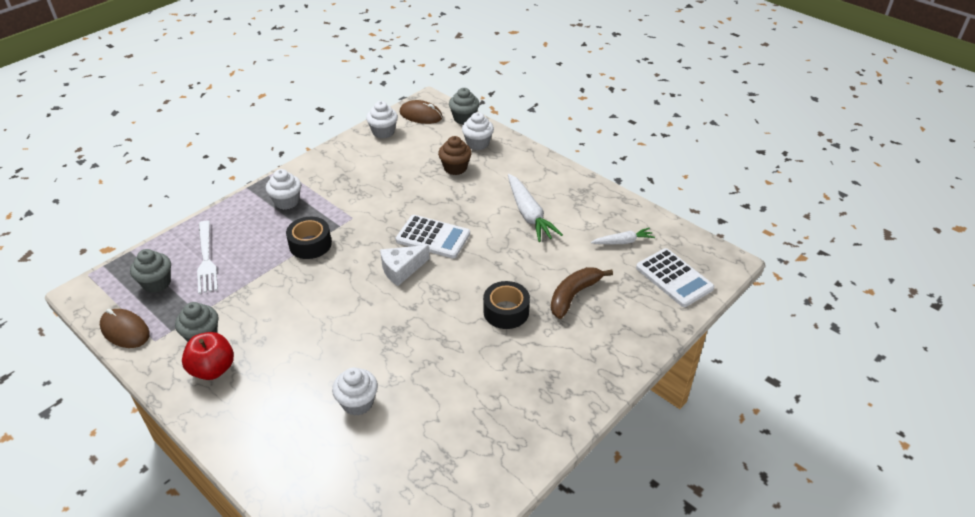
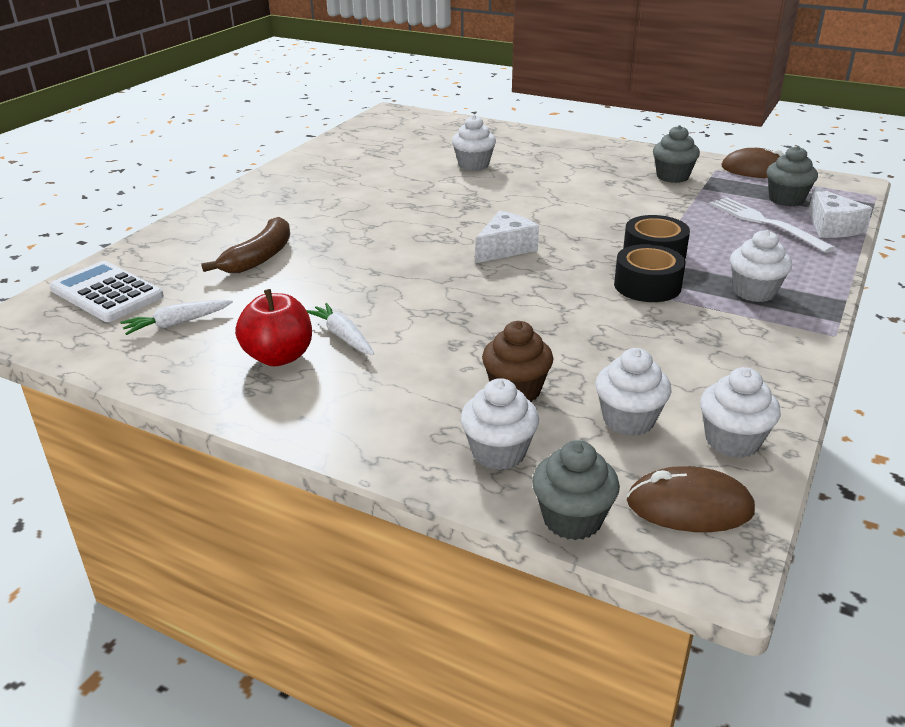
camera: 165 degrees right, 10 degrees down
(169, 246) = (832, 227): none -> white cheese
(213, 369) = (632, 163): red apple -> red apple (279, 357)
(416, 147) = (628, 420): none -> white cupcake
(433, 237) = (486, 285): white calculator -> none
(506, 311) = (347, 233): black tape -> black tape (647, 285)
(529, 214) = (343, 336): white carrot -> white carrot, size x0.59

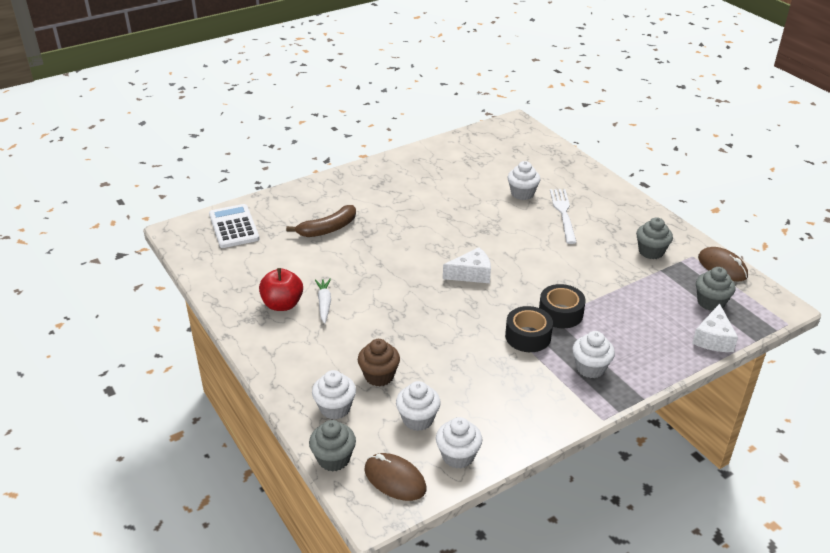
camera: 30 degrees right, 5 degrees up
(177, 323) = (252, 262): white carrot -> none
(765, 223) = (668, 317): white fork -> white fork (563, 213)

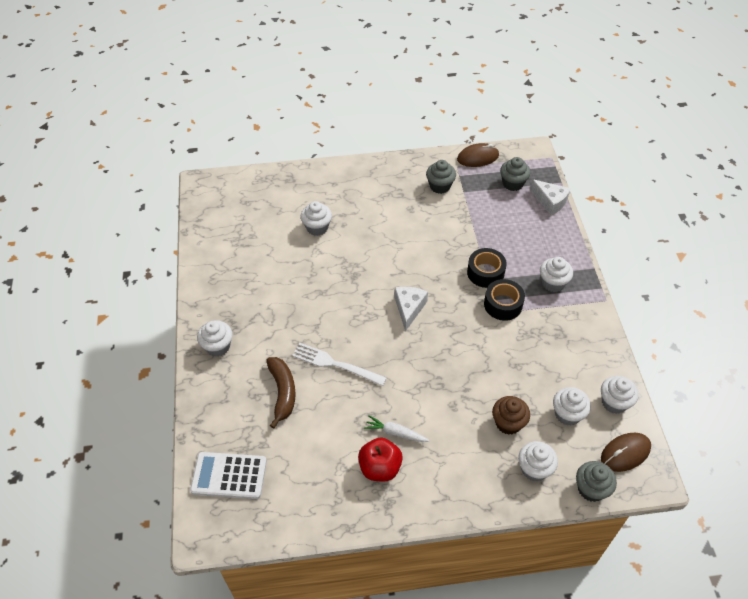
camera: 65 degrees left, 15 degrees up
(352, 183) = (218, 346): none -> white cupcake
(563, 213) = (361, 214): white fork -> white fork (335, 364)

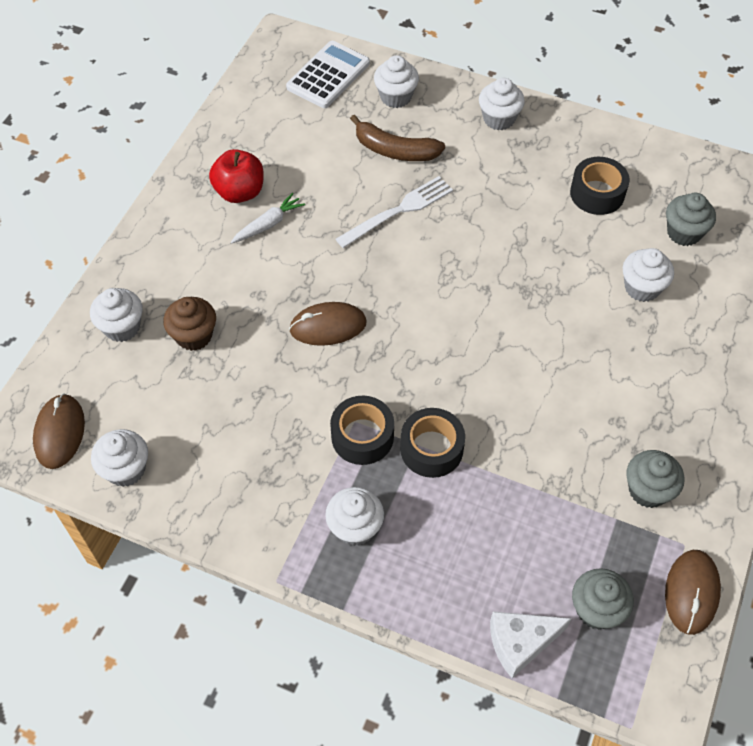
camera: 120 degrees right, 5 degrees up
(256, 271) = (597, 193): none -> black tape
(409, 308) = (430, 323): white cheese -> none
(448, 356) = (328, 326): none -> brown mouse
(567, 414) = (154, 405): white cupcake -> white cupcake (395, 97)
(591, 489) = (54, 367): grey cupcake -> grey cupcake (684, 233)

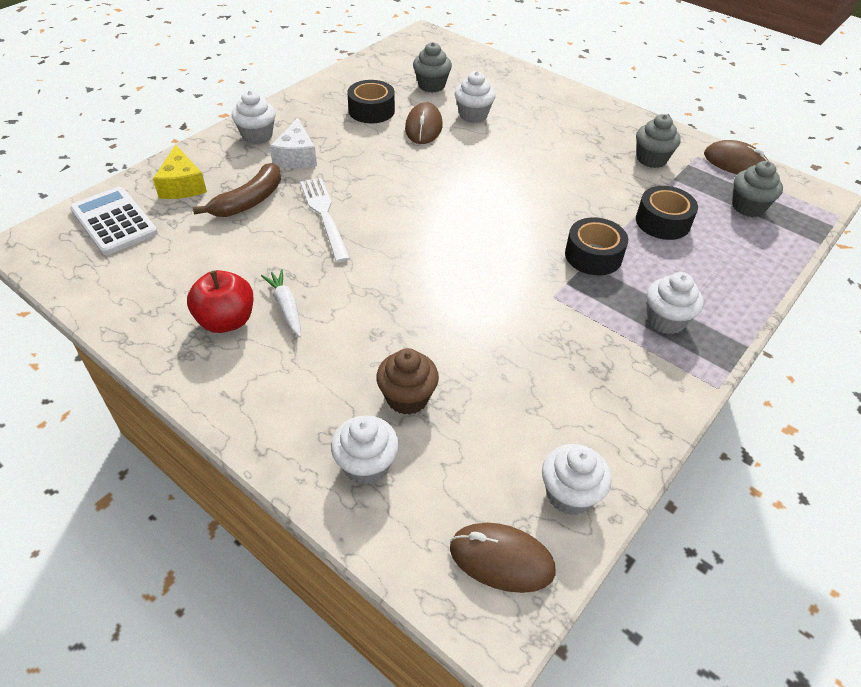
camera: 75 degrees left, 10 degrees down
(328, 326) = (438, 291): brown mouse -> brown mouse (423, 127)
(362, 436) = (570, 295): black tape -> black tape (662, 222)
(395, 97) = (182, 185): white cupcake -> yellow cheese
(520, 643) = (776, 250): white cheese -> white cheese (296, 156)

